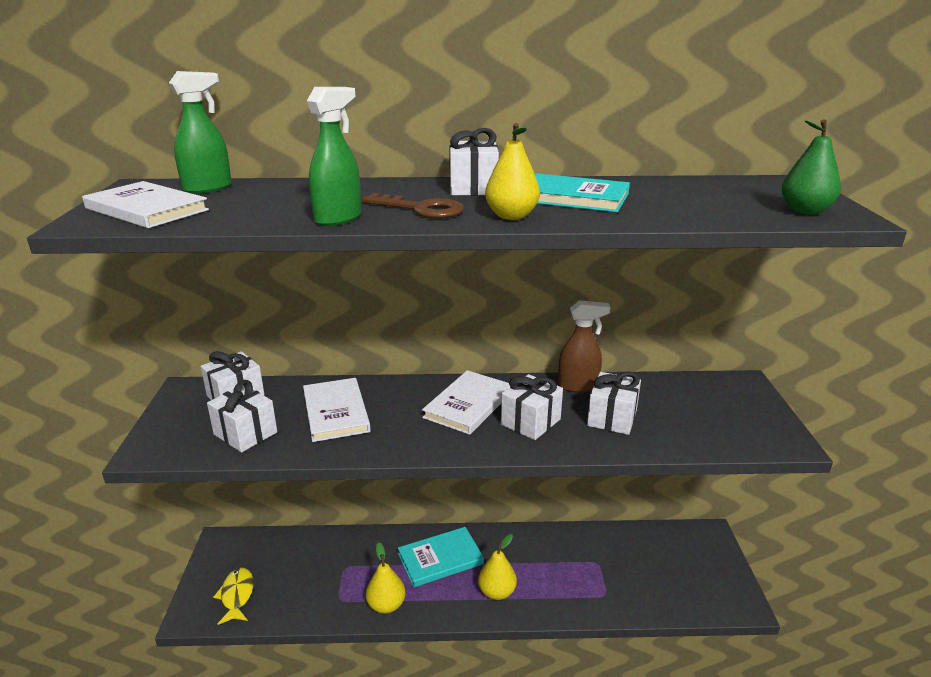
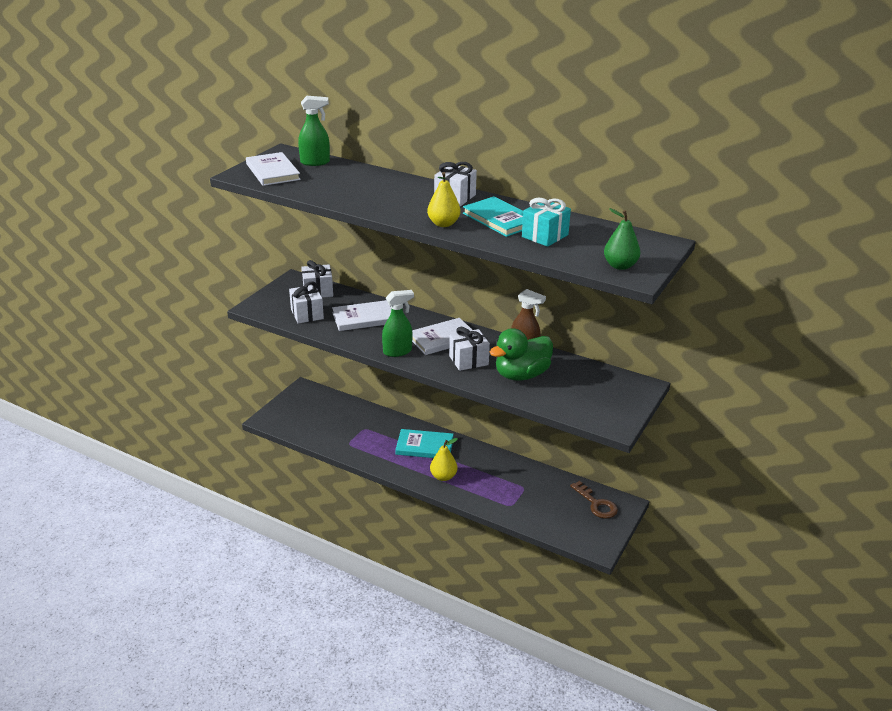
camera: 30 degrees right, 5 degrees up
(237, 595) = (295, 419): yellow fish -> none
(336, 412) = (363, 318): white book -> white book turned 60 degrees clockwise
(338, 218) = (354, 202): green spray bottle -> green spray bottle (398, 351)
(386, 605) = (372, 457): yellow pear -> none
(421, 209) = (404, 206): brown key -> brown key (596, 504)
(612, 418) = (521, 375): white gift -> green duck
(659, 202) = (545, 236): none -> turquoise gift

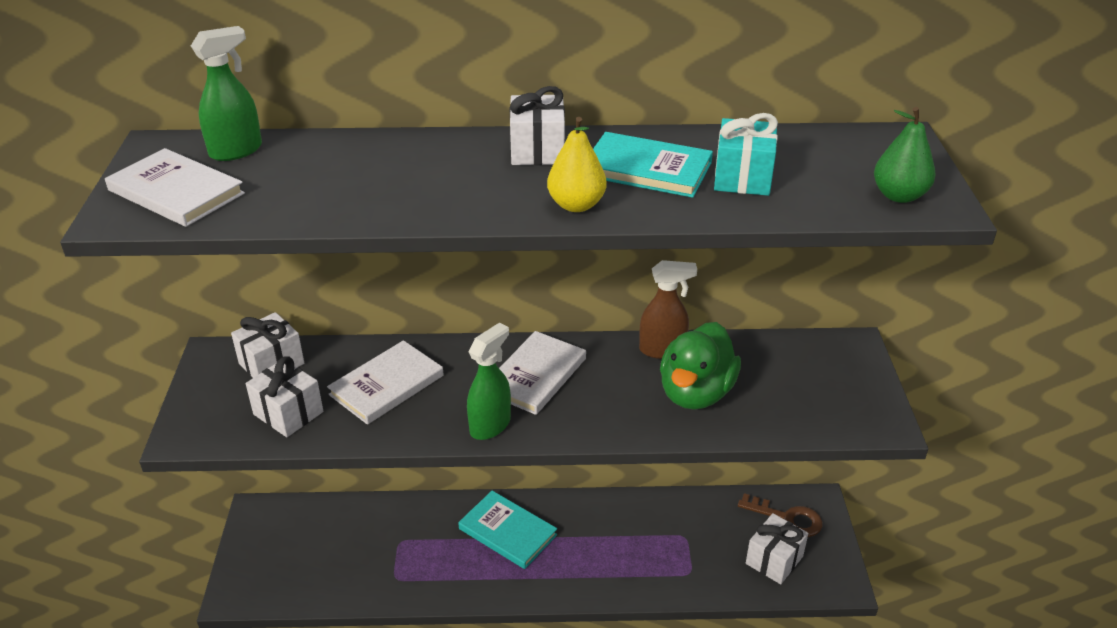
camera: 30 degrees left, 5 degrees up
(424, 446) = (507, 532): turquoise book -> turquoise book turned 60 degrees clockwise
(443, 477) = (570, 570): yellow pear -> none
(468, 360) = (604, 398): white gift -> white gift (774, 560)

